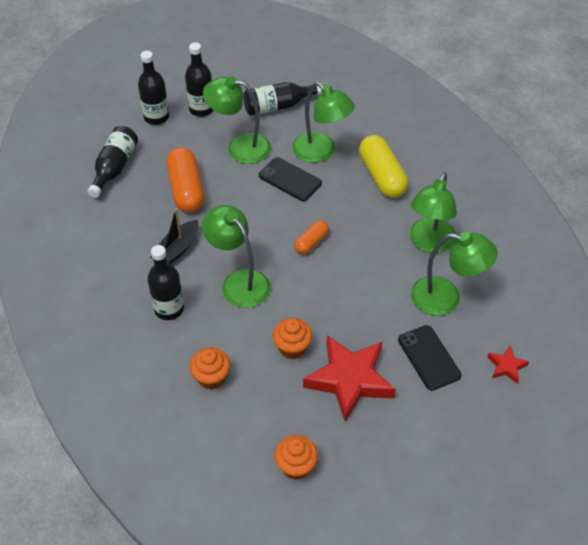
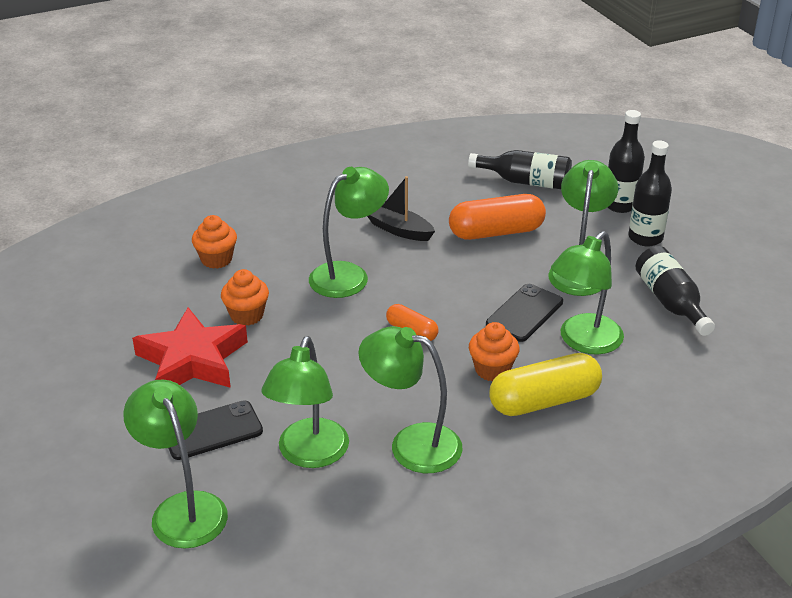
camera: 90 degrees right, 15 degrees down
(169, 309) = (313, 228): black bottle -> none
(296, 466) = (90, 318): orange cupcake -> orange cupcake (492, 370)
(506, 366) = (183, 508): red star -> green lamp

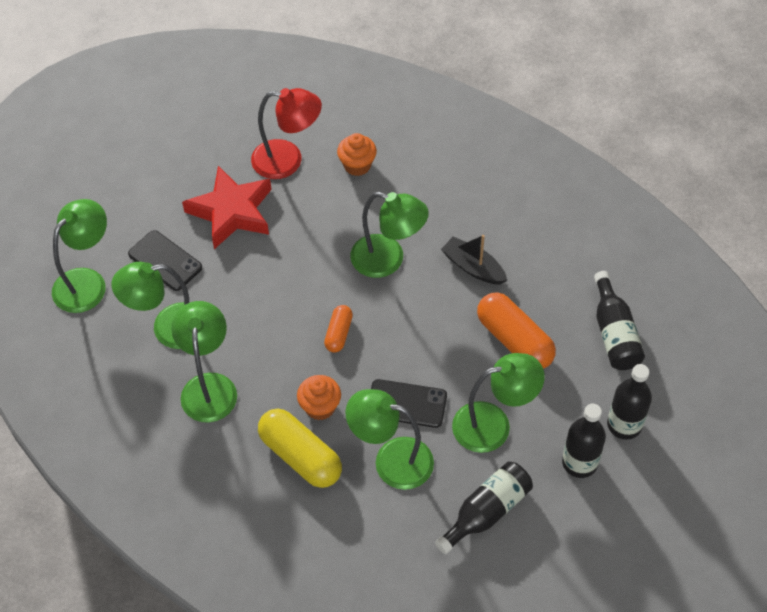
camera: 65 degrees right, 20 degrees up
(164, 301) = (288, 160): none -> red lamp
(247, 315) = (299, 219): orange cupcake -> none
(399, 230) = (473, 267): black boat -> black boat turned 60 degrees counterclockwise

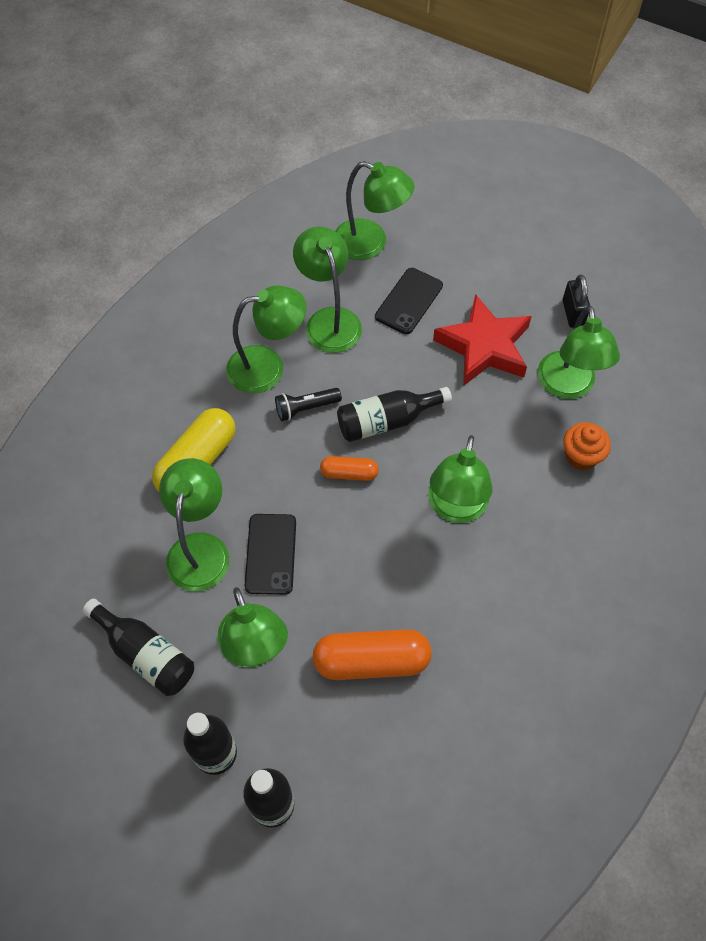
camera: 80 degrees right, 5 degrees up
(214, 142) = (573, 313): none -> black padlock
(263, 359) = (306, 408): none -> black flashlight
(288, 160) = (568, 386): red lamp -> green lamp
(320, 407) = (256, 470): orange cupcake -> none
(473, 267) = (465, 602): black boat -> none
(514, 340) = (371, 661): orange capsule -> orange capsule turned 45 degrees clockwise
(614, 333) = (402, 783): black bottle -> black bottle (386, 421)

